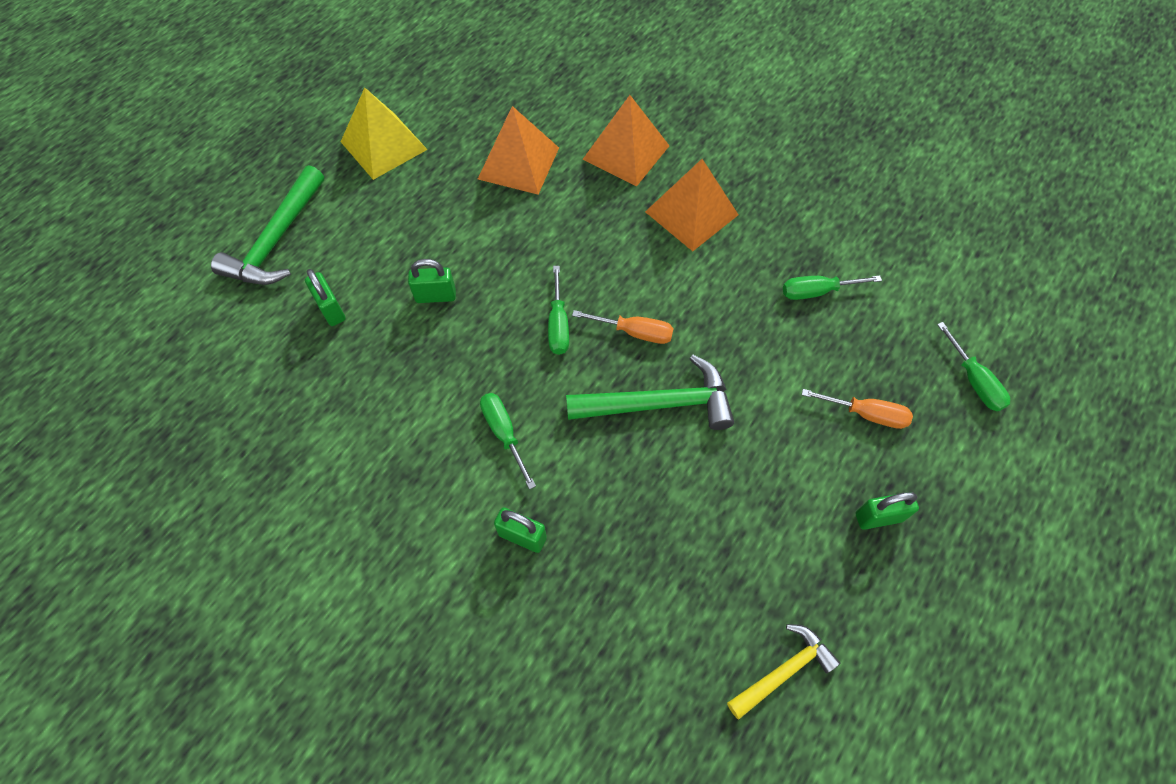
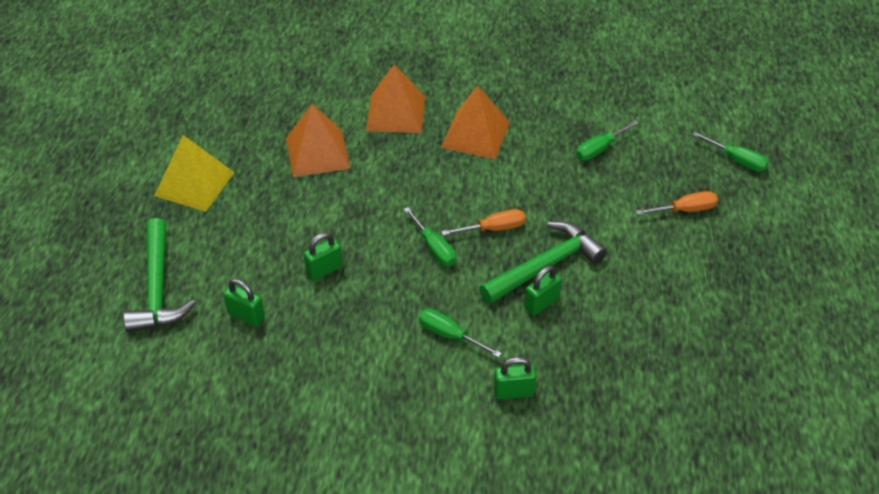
camera: 30 degrees left, 15 degrees down
(784, 670) = (742, 382): yellow hammer -> none
(878, 517) = (736, 266): green padlock -> green padlock (541, 303)

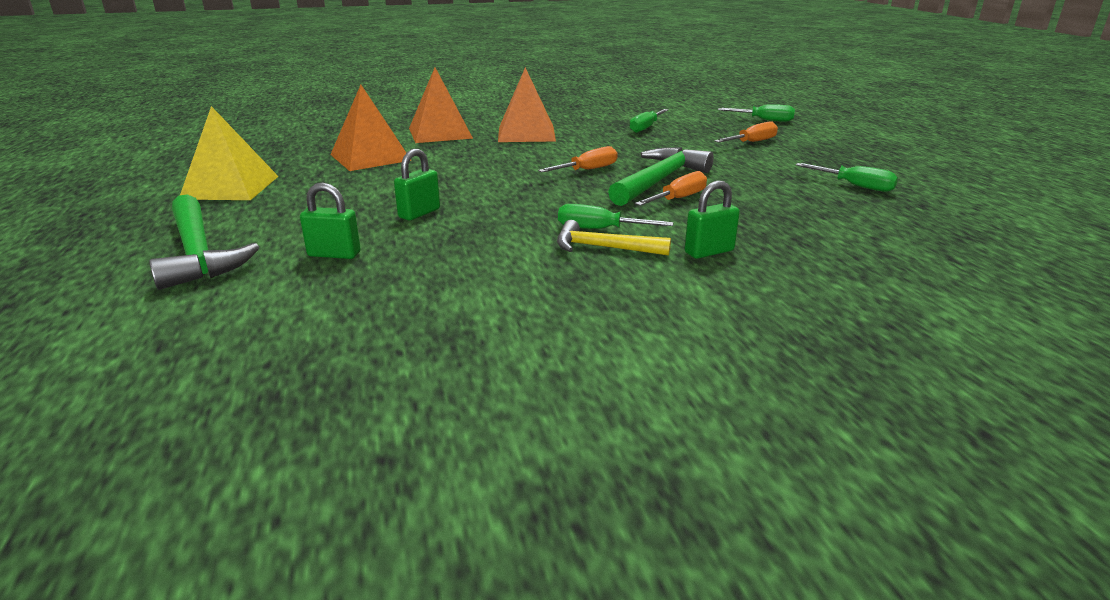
camera: 20 degrees left, 20 degrees down
(434, 247) = (535, 186): green screwdriver -> green screwdriver (854, 186)
(438, 363) = (603, 248): none -> yellow hammer
(541, 303) = (678, 199): green padlock -> orange screwdriver

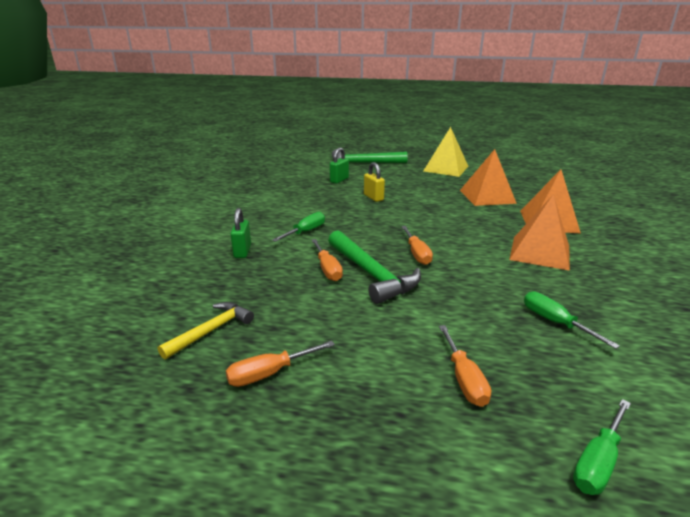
camera: 115 degrees right, 0 degrees up
(419, 213) = (373, 197): green padlock -> yellow padlock
(603, 248) = (282, 227): yellow hammer -> yellow hammer (211, 330)
(854, 186) = (270, 373): green screwdriver -> orange screwdriver

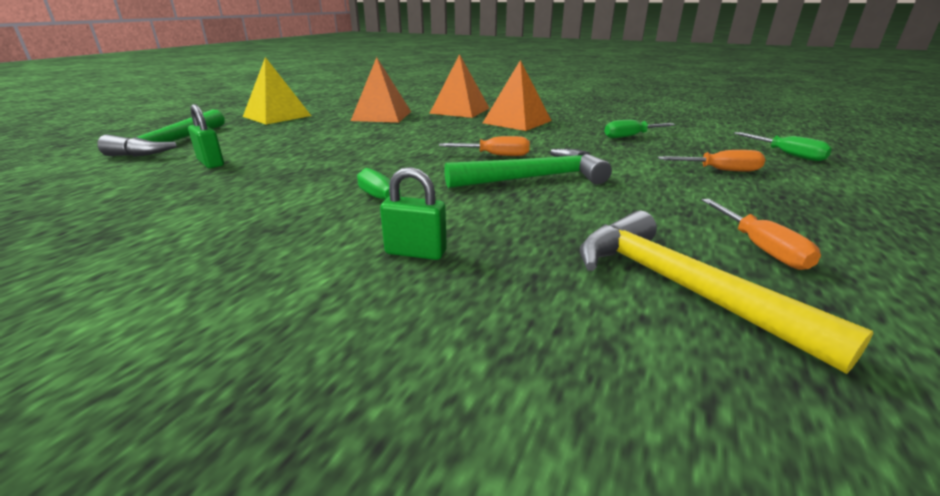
camera: 75 degrees left, 0 degrees up
(211, 330) = (679, 287): yellow hammer -> yellow hammer, size x1.61
(327, 269) = (511, 198): orange screwdriver -> none
(373, 197) = (313, 153): yellow padlock -> none

